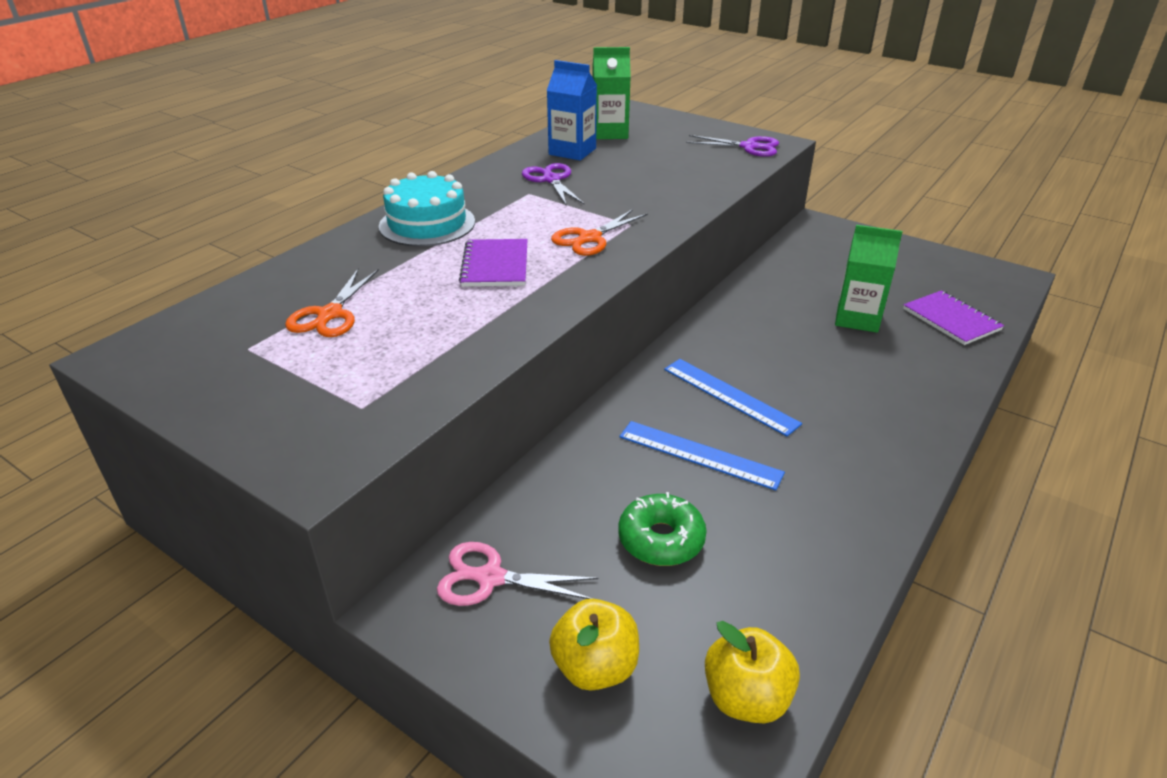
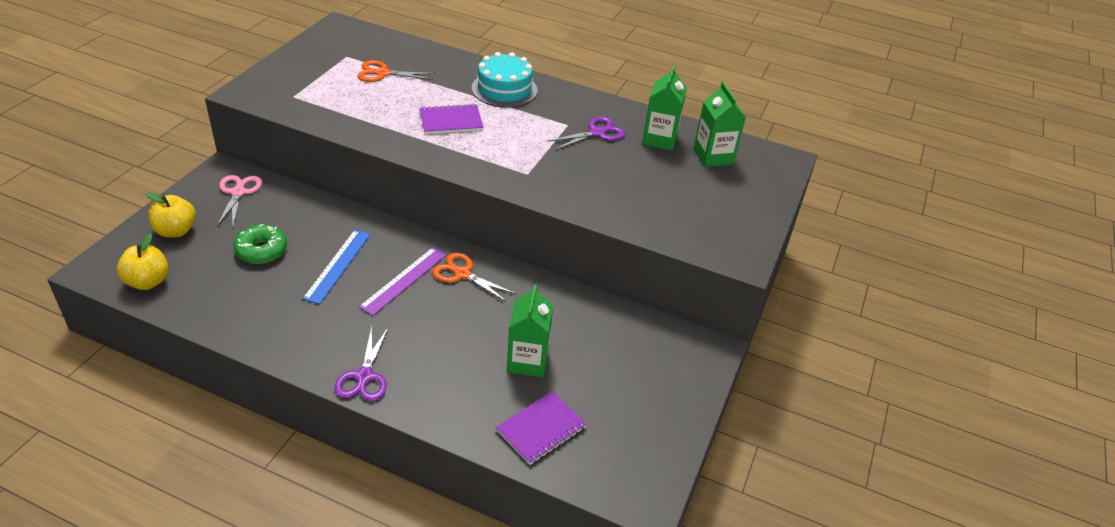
camera: 75 degrees right, 5 degrees up
(572, 151) = (659, 139): blue carton -> green carton
(590, 238) = (499, 156): orange scissors -> orange scissors (462, 274)
(730, 396) = (404, 280): blue ruler -> purple ruler
(749, 147) = (720, 240): purple scissors -> purple scissors (364, 376)

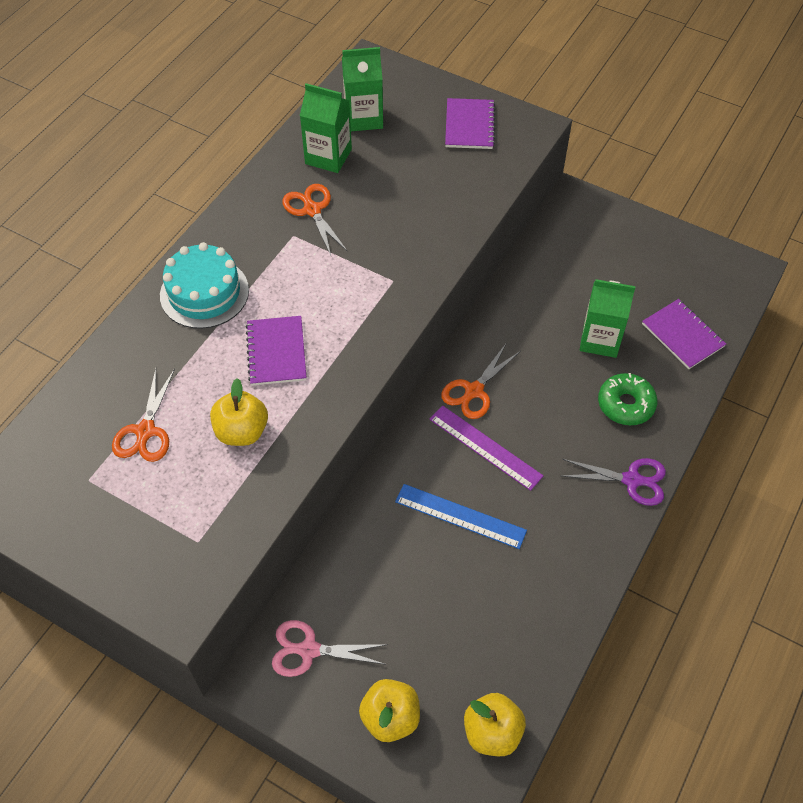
camera: 80 degrees left, 15 degrees up
(261, 250) = (432, 604): green donut -> green donut (625, 404)
(380, 109) = (242, 431): none -> yellow apple
(597, 133) = (312, 210): purple scissors -> orange scissors
(727, 217) = (469, 125): none -> purple notebook

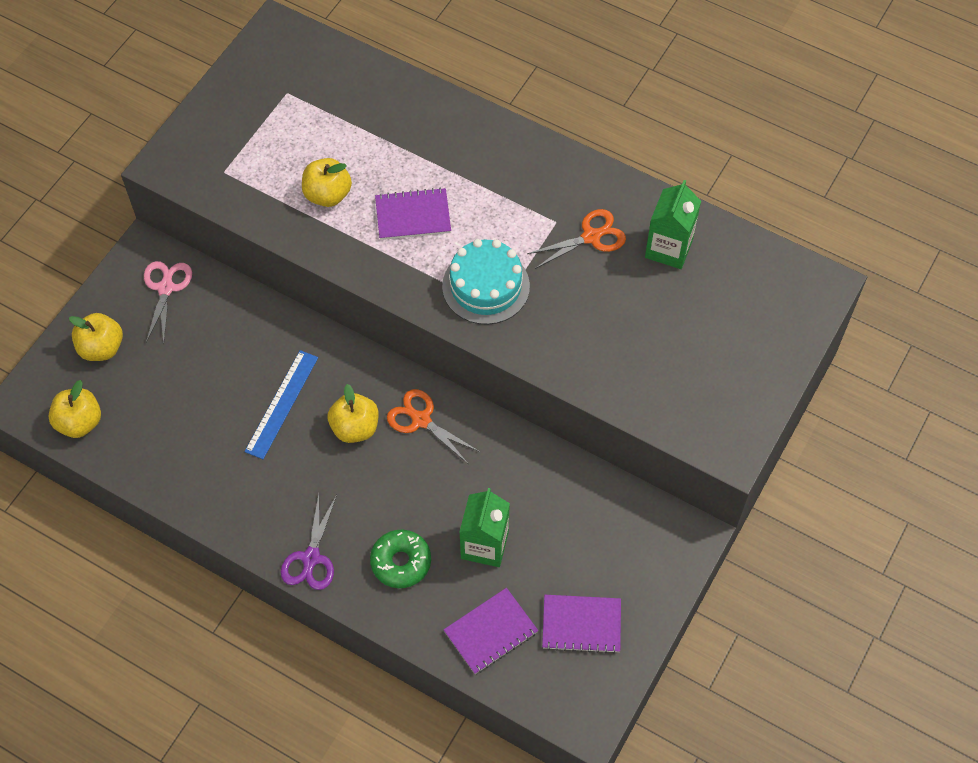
camera: 90 degrees right, 5 degrees up
(145, 431) = (332, 126): orange scissors -> none
(204, 293) = (483, 155): turquoise cake -> turquoise cake (486, 286)
(363, 118) = (731, 280): green carton -> none
(469, 125) = (727, 384): purple notebook -> purple notebook (581, 624)
(485, 447) = (355, 428): purple ruler -> yellow apple

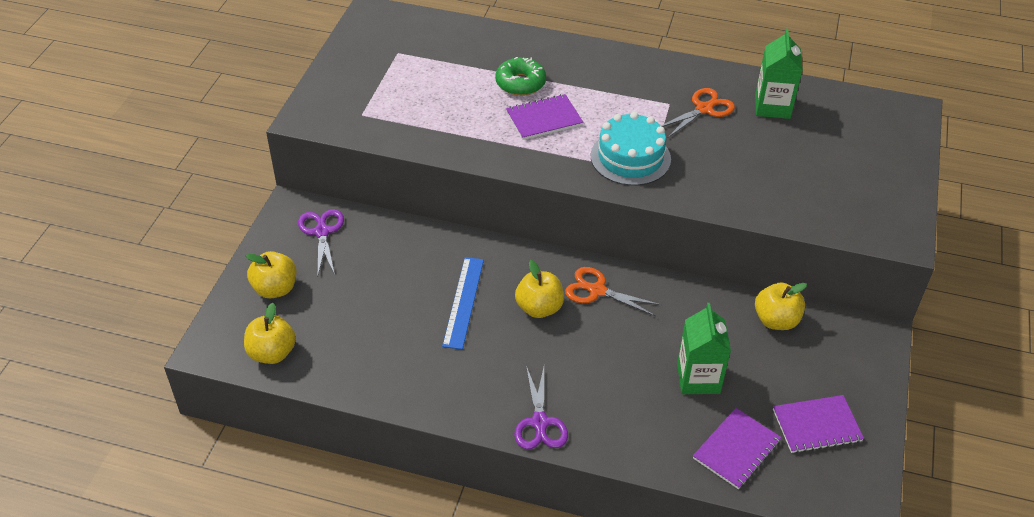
camera: 15 degrees left, 15 degrees down
(166, 288) = (322, 232): pink scissors -> purple scissors
(327, 195) = (462, 116): yellow apple -> yellow apple (776, 320)
(401, 562) = (627, 408): green donut -> green donut (520, 83)

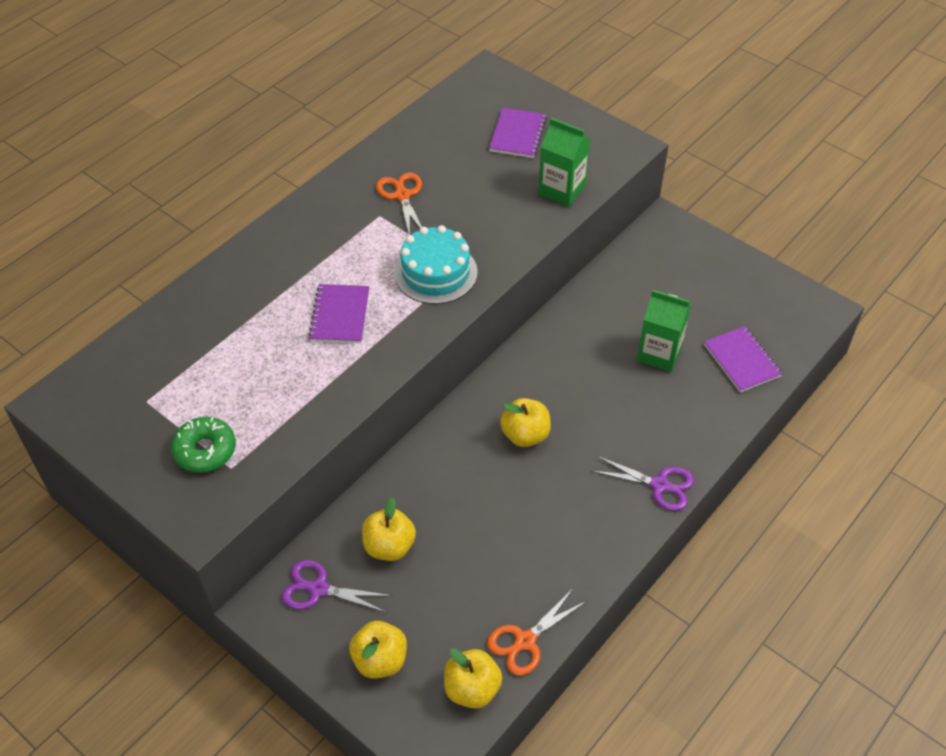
camera: 65 degrees left, 5 degrees up
(463, 302) = (487, 493): blue ruler -> none
(520, 83) = (273, 314): green donut -> green donut (205, 450)
(597, 291) = (526, 383): orange scissors -> orange scissors (525, 641)
(772, 106) = (428, 150): green carton -> green carton (561, 190)
(776, 320) = (621, 276): yellow apple -> yellow apple (389, 546)
(816, 425) = (738, 300): purple notebook -> purple notebook (517, 134)

